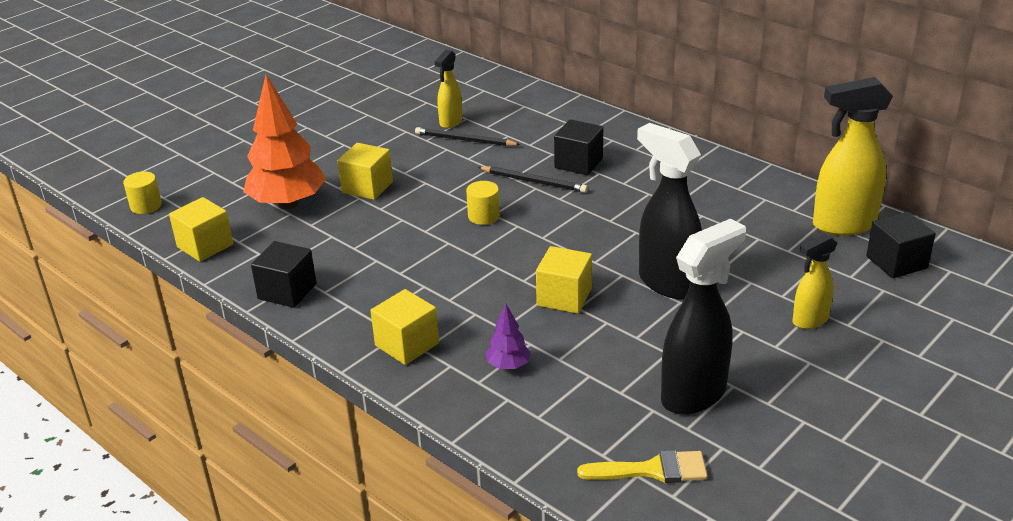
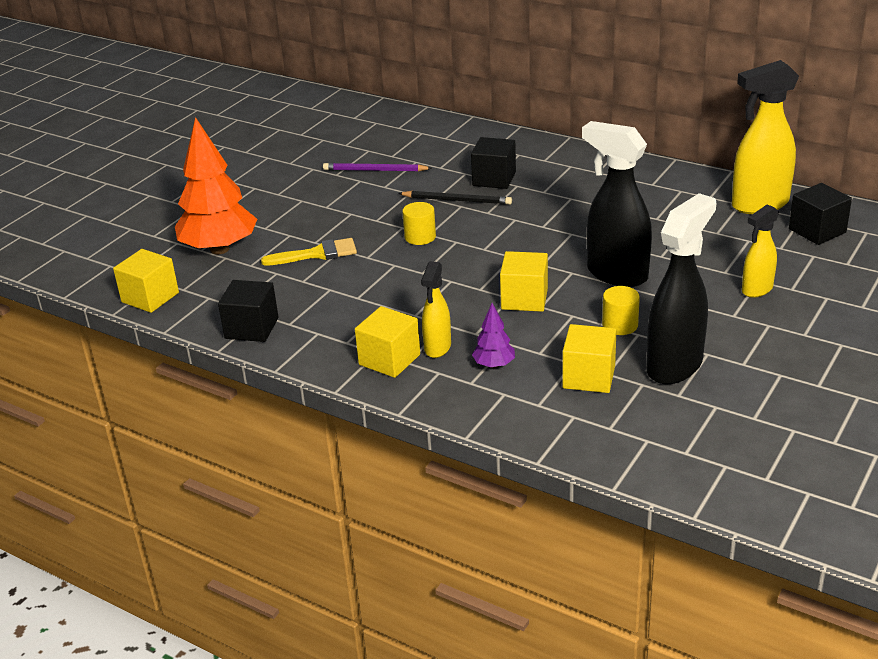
camera: 10 degrees left, 0 degrees up
(146, 206) = (72, 268): yellow cylinder -> yellow cylinder (620, 325)
(367, 187) = (294, 224): yellow cube -> yellow cube (589, 377)
(450, 122) = (354, 155): yellow spray bottle -> yellow spray bottle (437, 348)
(465, 140) = (375, 170): black pencil -> purple pencil
(652, 470) = (659, 434): yellow brush -> yellow brush (316, 254)

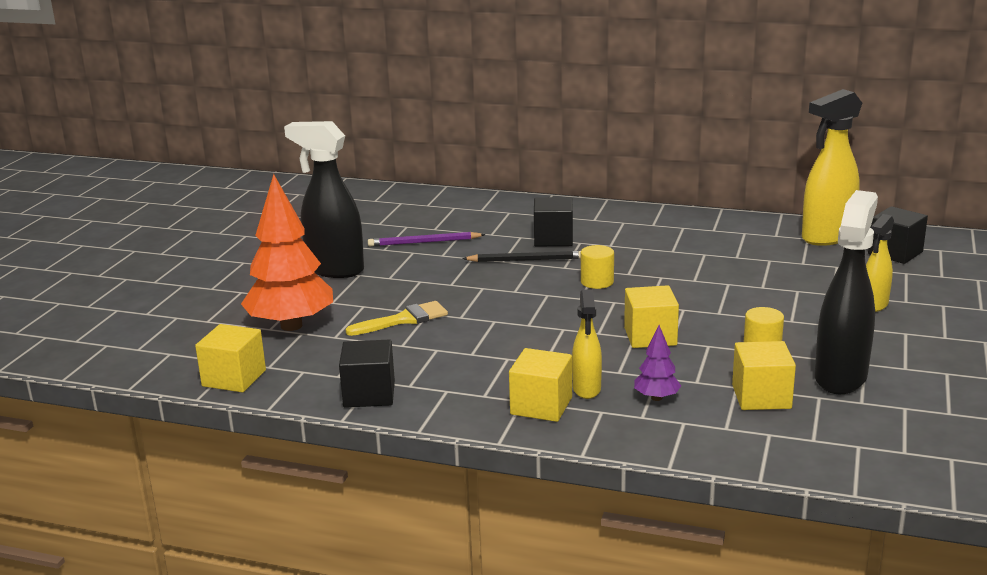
camera: 15 degrees left, 10 degrees down
(420, 237) = (507, 294): yellow cylinder -> yellow cylinder (597, 282)
(616, 274) = (729, 306): black spray bottle -> black spray bottle (334, 270)

